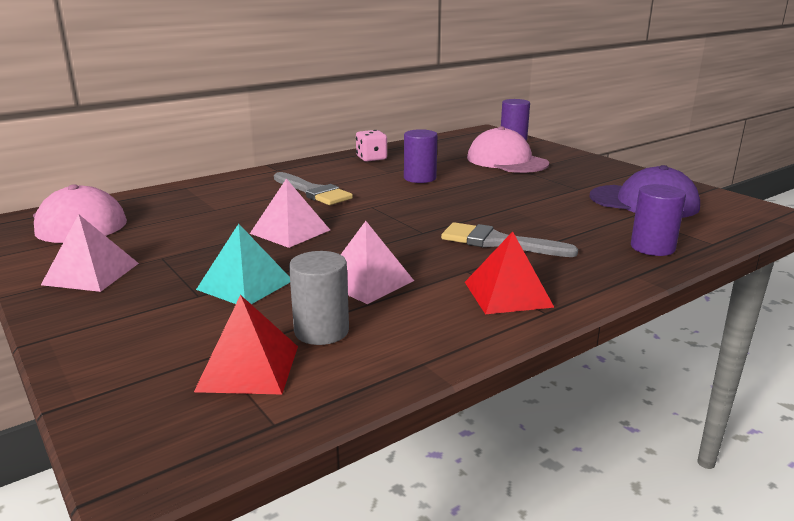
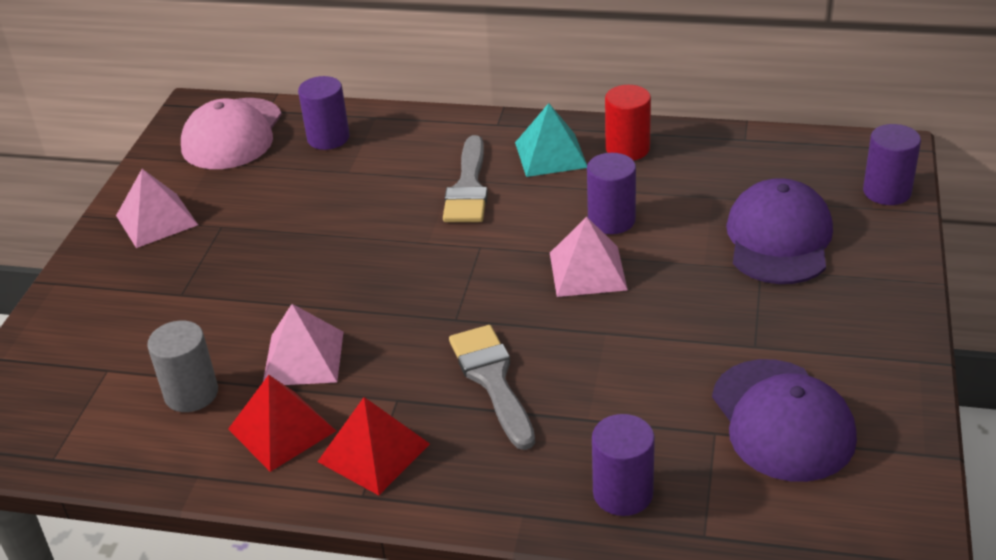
camera: 50 degrees right, 15 degrees up
(168, 202) = (328, 138): none -> purple cylinder
(245, 285) = (223, 302): turquoise pyramid -> turquoise pyramid (551, 154)
(248, 368) = (105, 398): red pyramid -> red pyramid (282, 430)
(290, 231) = (353, 246): pink pyramid -> pink pyramid (587, 271)
(371, 158) = (627, 149): pink dice -> red cylinder
(506, 161) = (779, 239): pink cap -> purple cap

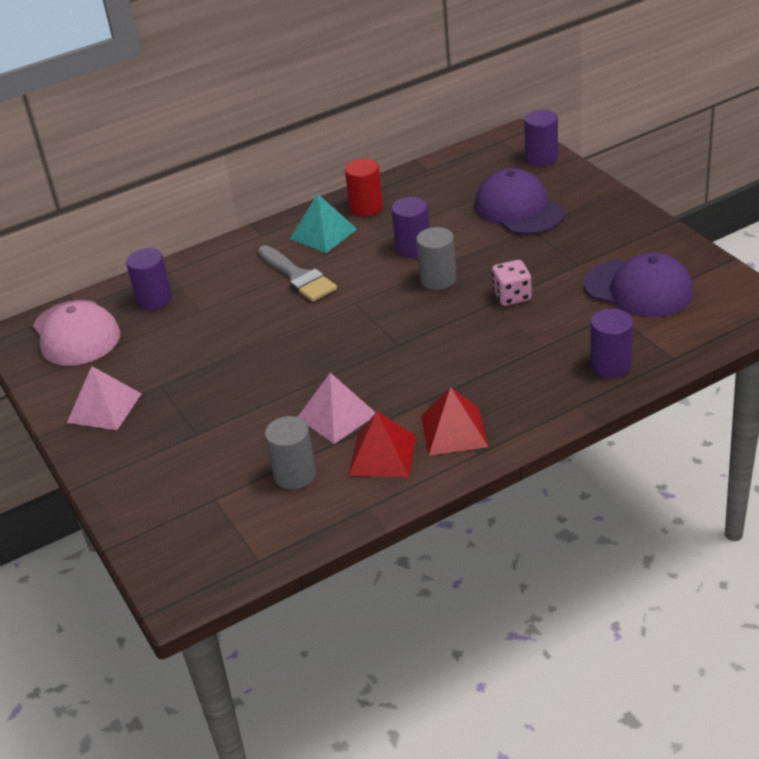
camera: 40 degrees left, 0 degrees up
(492, 380) = (466, 359): grey brush -> none
(587, 271) = (438, 279): pink pyramid -> grey cylinder
(633, 338) = (512, 296): none -> pink dice

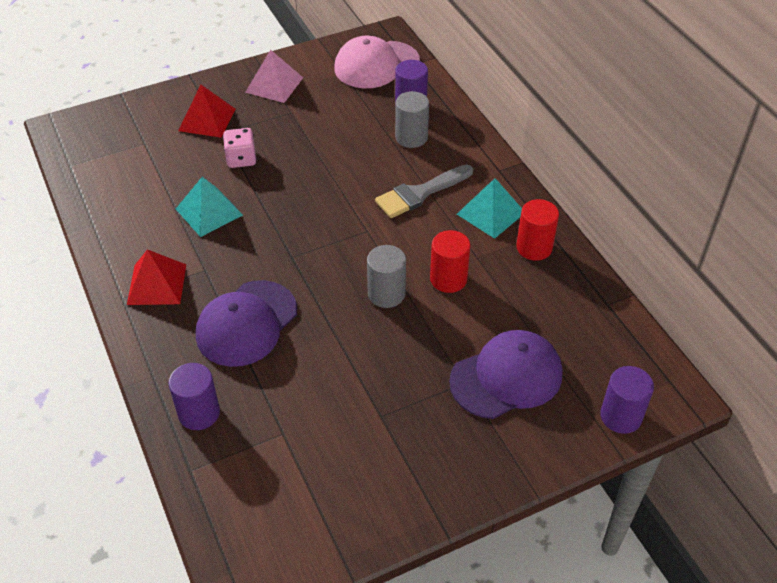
camera: 90 degrees right, 10 degrees up
(295, 475) = (149, 185): grey cylinder -> grey cylinder (411, 137)
(337, 416) = (209, 212): pink pyramid -> turquoise pyramid
(382, 455) = (148, 237): red pyramid -> red pyramid (207, 119)
(413, 248) = (448, 279): purple cylinder -> red cylinder
(512, 296) = (340, 349): pink dice -> pink dice (241, 159)
(639, 289) = (319, 464): purple cap -> purple cap (246, 323)

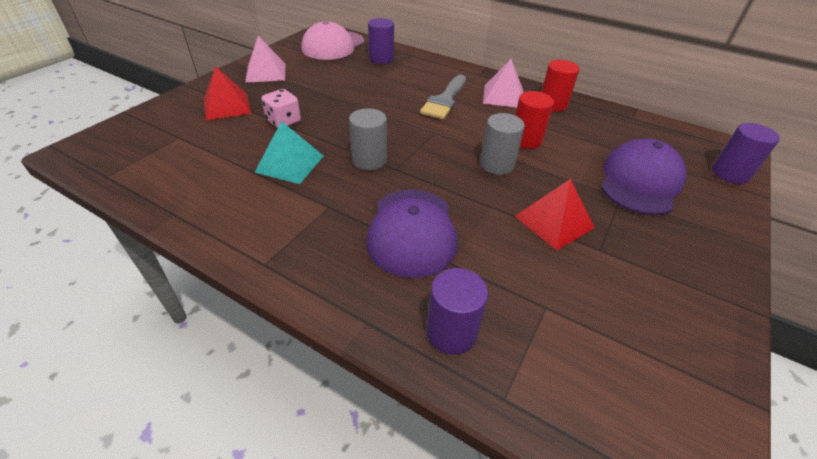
camera: 35 degrees left, 5 degrees down
(157, 284) = (291, 236): red pyramid -> red pyramid (554, 221)
(411, 137) = (402, 74): grey cylinder -> grey cylinder (369, 160)
(491, 213) = (503, 96): turquoise pyramid -> pink pyramid

